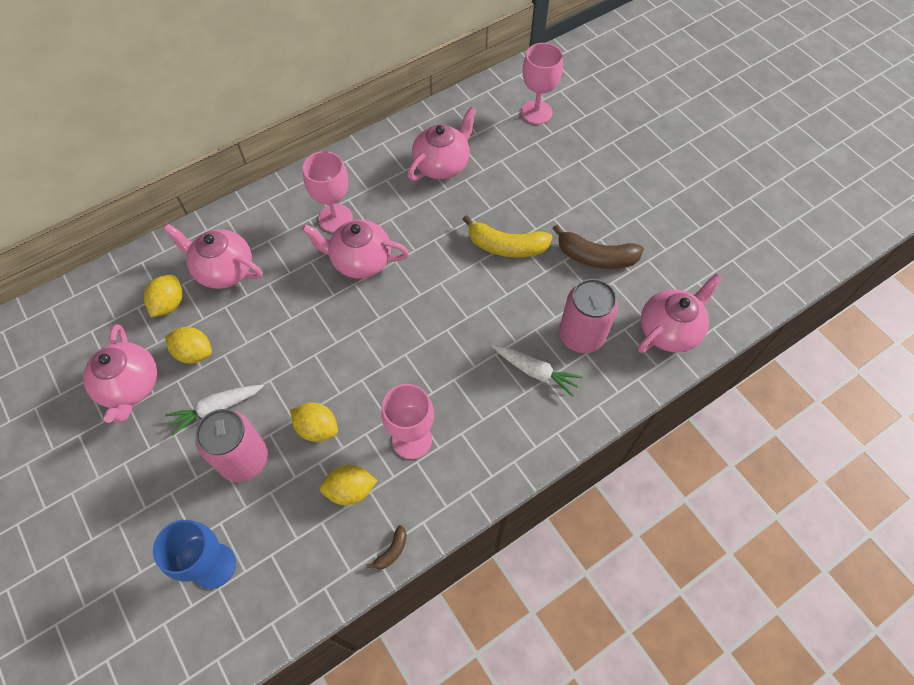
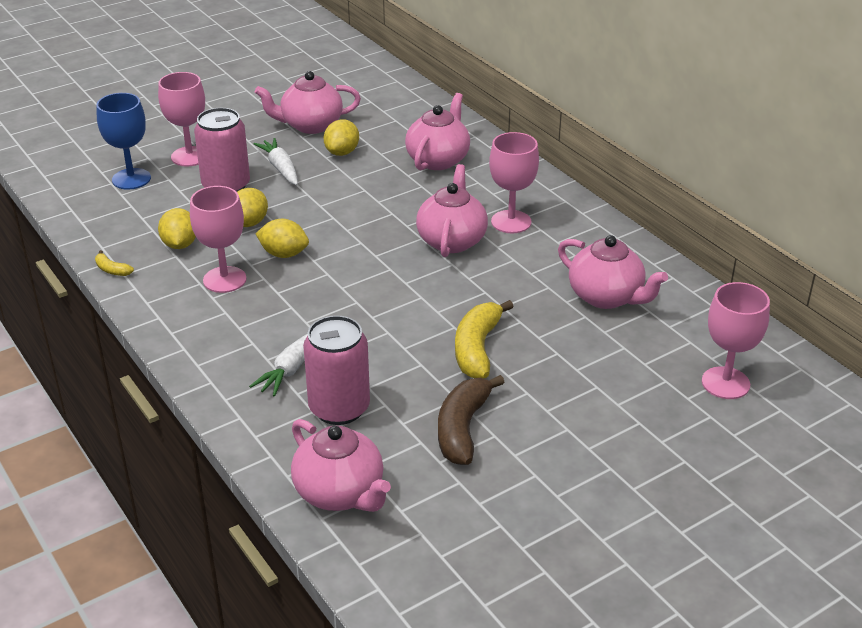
camera: 90 degrees right, 25 degrees down
(169, 304) = (398, 135): yellow lemon -> yellow lemon (284, 254)
(174, 507) = (189, 156): none -> pink goblet
(392, 551) = (112, 270): brown banana -> yellow banana

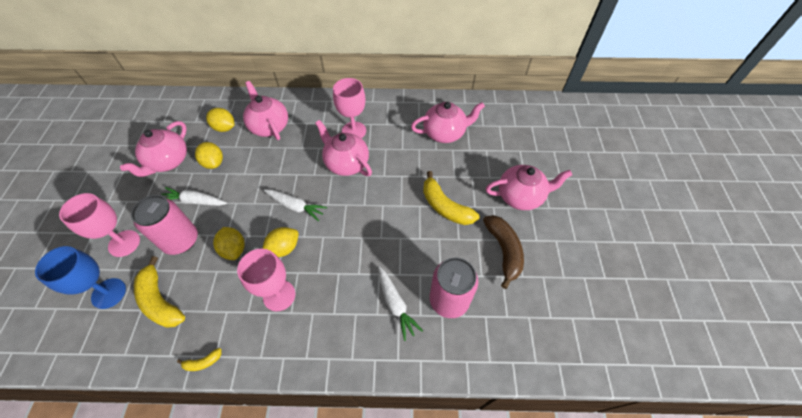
camera: 55 degrees left, 20 degrees up
(150, 211) = (160, 300): none -> yellow banana
(180, 244) = (216, 302): yellow lemon -> yellow lemon (224, 128)
(340, 493) = (521, 340): pink teapot -> pink teapot (521, 196)
(347, 235) = (295, 206): none -> white carrot
(462, 429) = (503, 251): brown banana -> brown banana turned 150 degrees counterclockwise
(725, 383) = (535, 132): pink goblet -> none

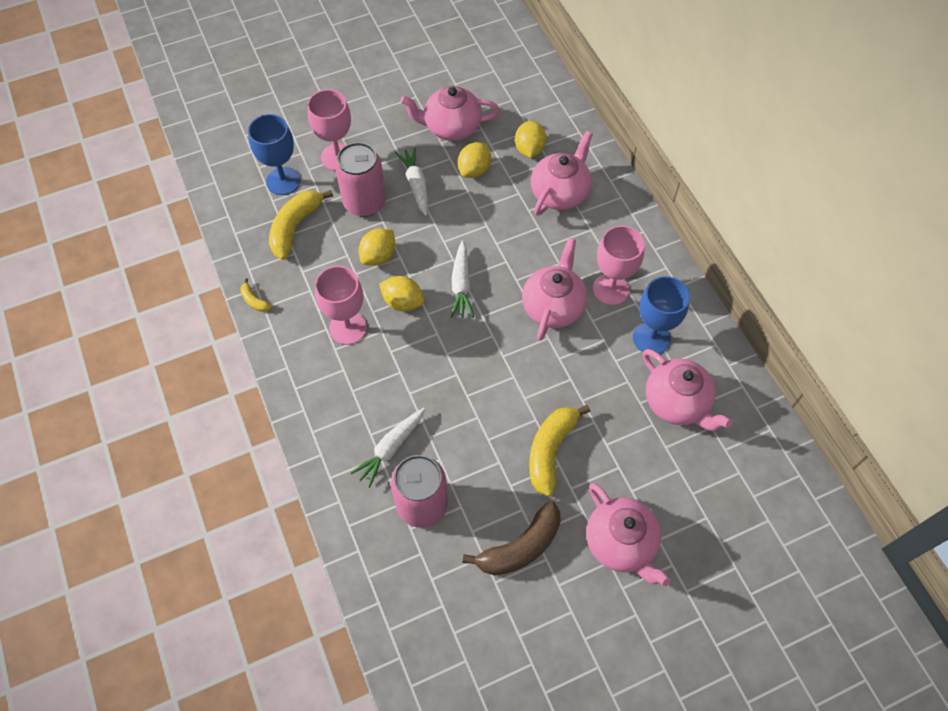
camera: 65 degrees right, 5 degrees up
(397, 127) = (651, 338): none -> blue goblet

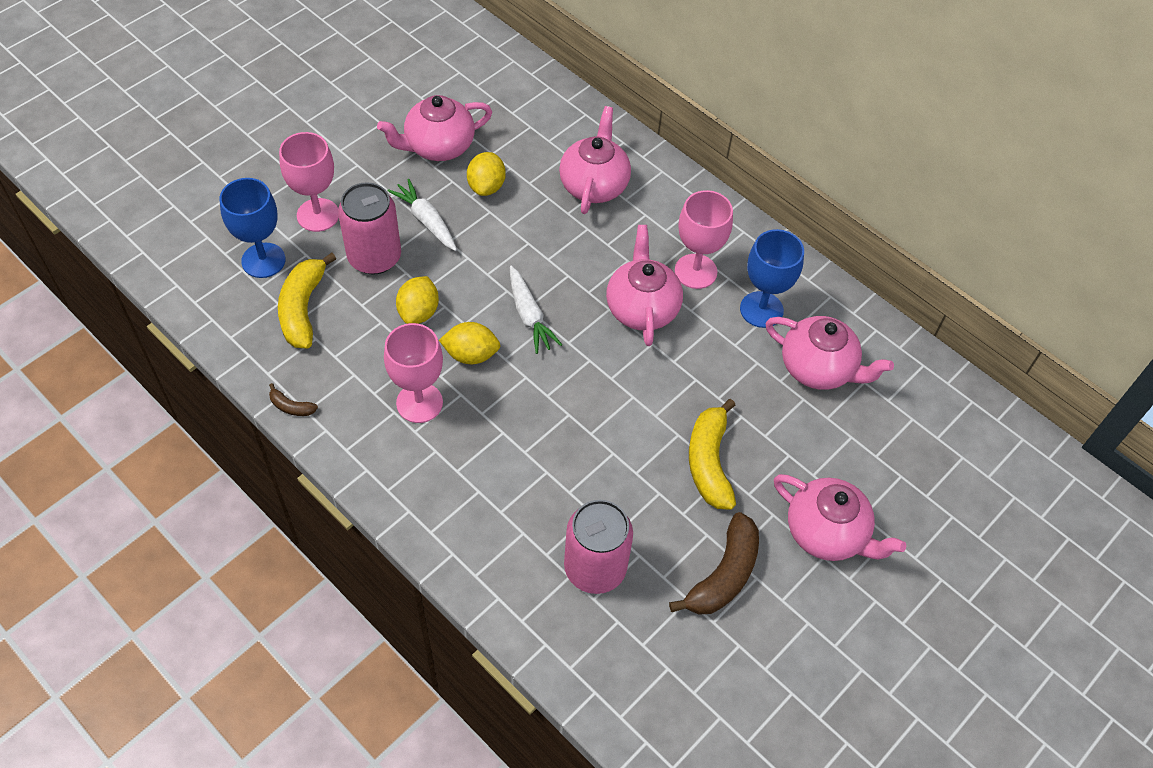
camera: 25 degrees left, 5 degrees down
(254, 300) = (291, 407): yellow banana -> brown banana
(390, 448) = (531, 519): white carrot -> none
(529, 149) = (539, 147): yellow lemon -> none

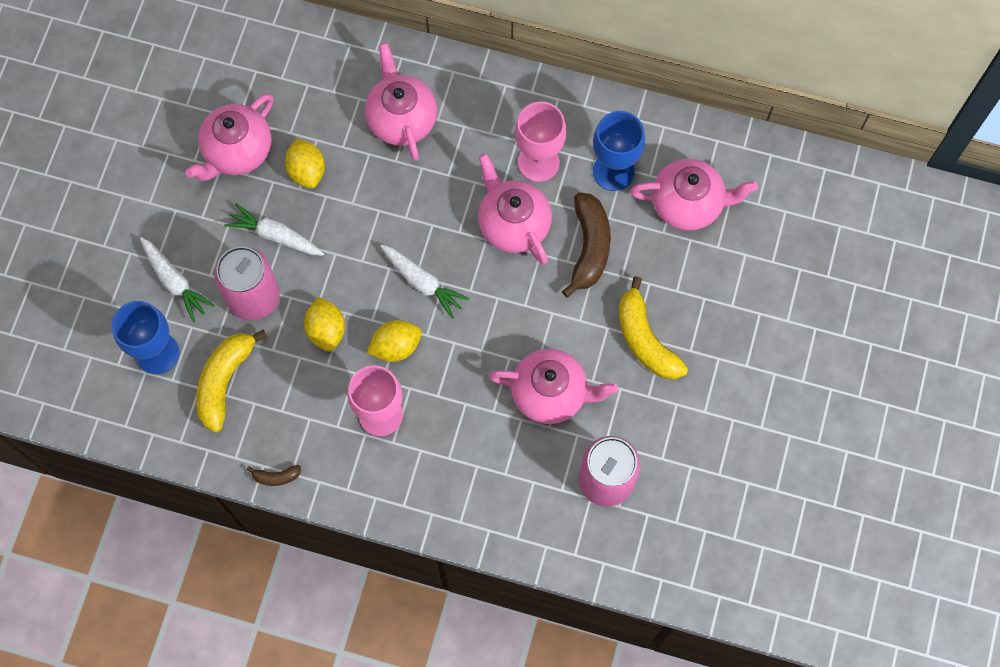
camera: 25 degrees left, 15 degrees up
(303, 309) = (224, 381): yellow banana -> yellow banana turned 45 degrees clockwise
(318, 215) = (175, 281): pink goblet -> white carrot
(724, 575) = (707, 431): brown banana -> brown banana (589, 247)
(827, 533) = (767, 351): pink teapot -> pink teapot (551, 393)

